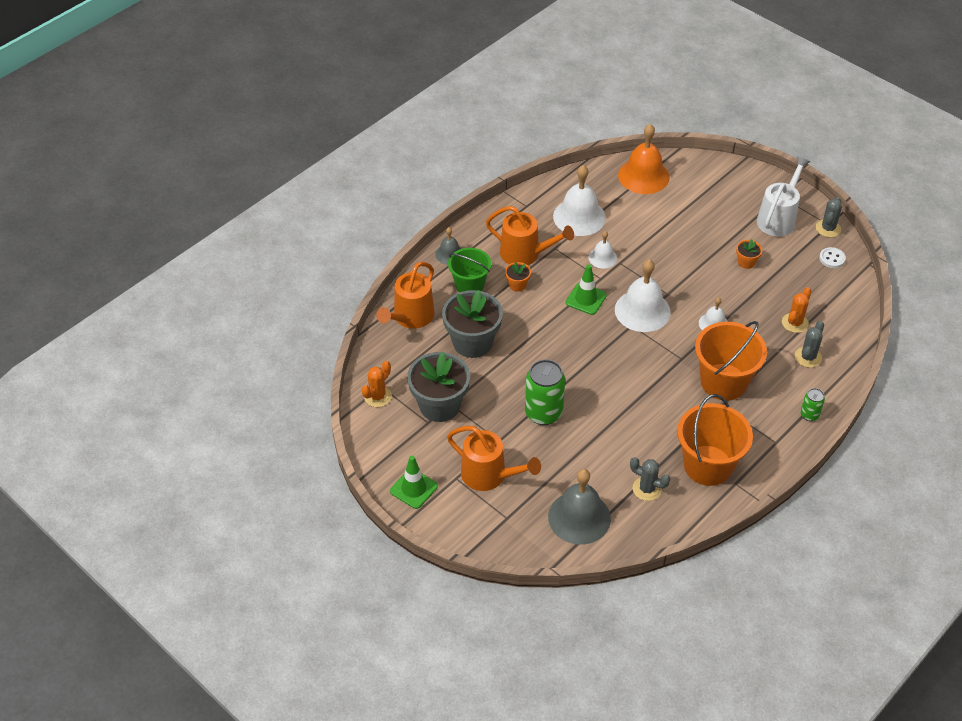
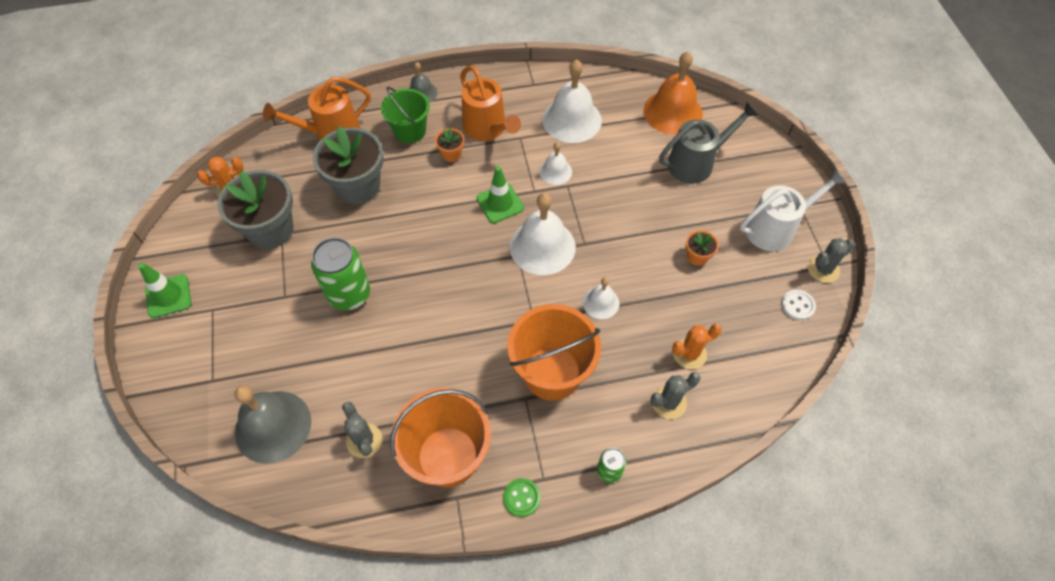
camera: 35 degrees right, 10 degrees up
(489, 476) = (241, 327): orange watering can -> none
(691, 202) = (696, 163): none -> grey watering can
(773, 459) = (521, 498): none -> green button

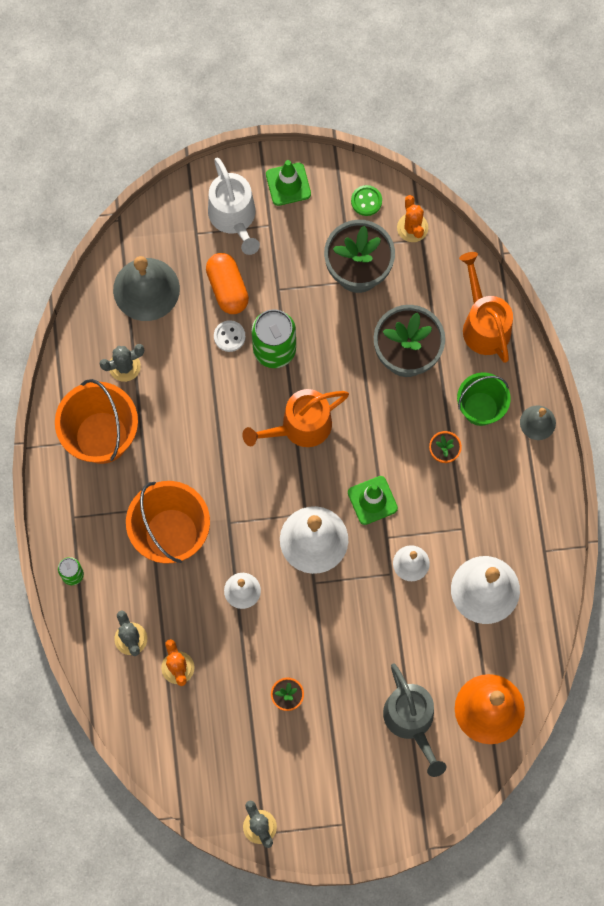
camera: 95 degrees right, 15 degrees up
(279, 343) = (227, 288): none -> orange capsule
(487, 129) = (477, 494): orange watering can -> orange watering can (299, 427)
(521, 498) = (58, 497): green button -> green button (366, 201)
(776, 228) = (315, 790): white watering can -> white watering can (234, 218)
(797, 305) = (220, 788): white button -> white button (229, 336)

